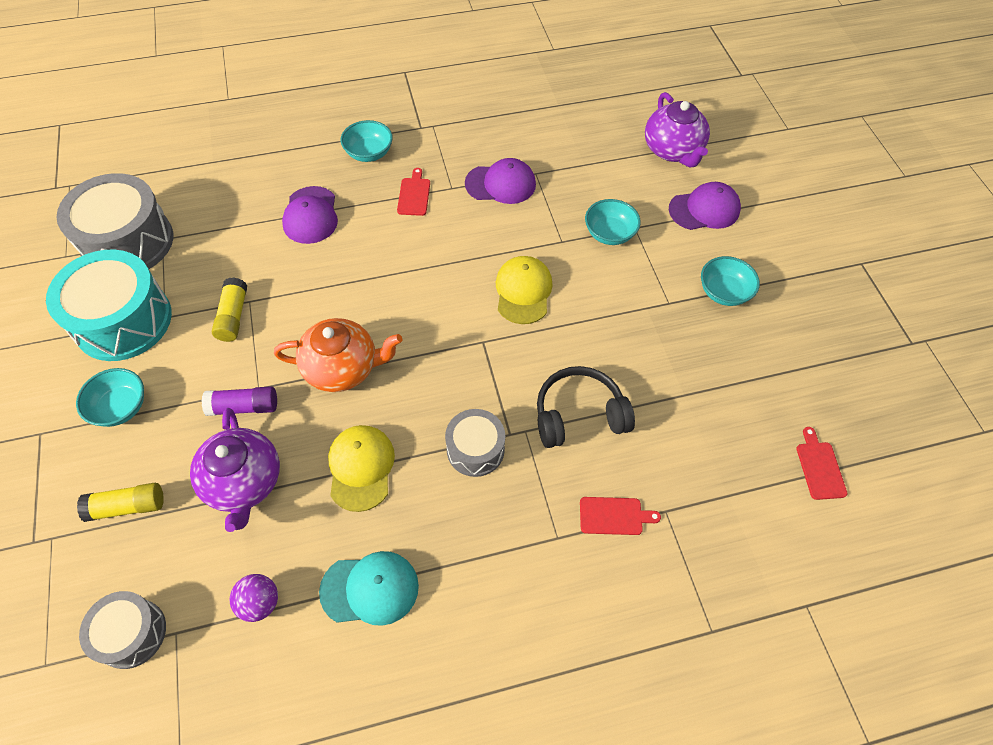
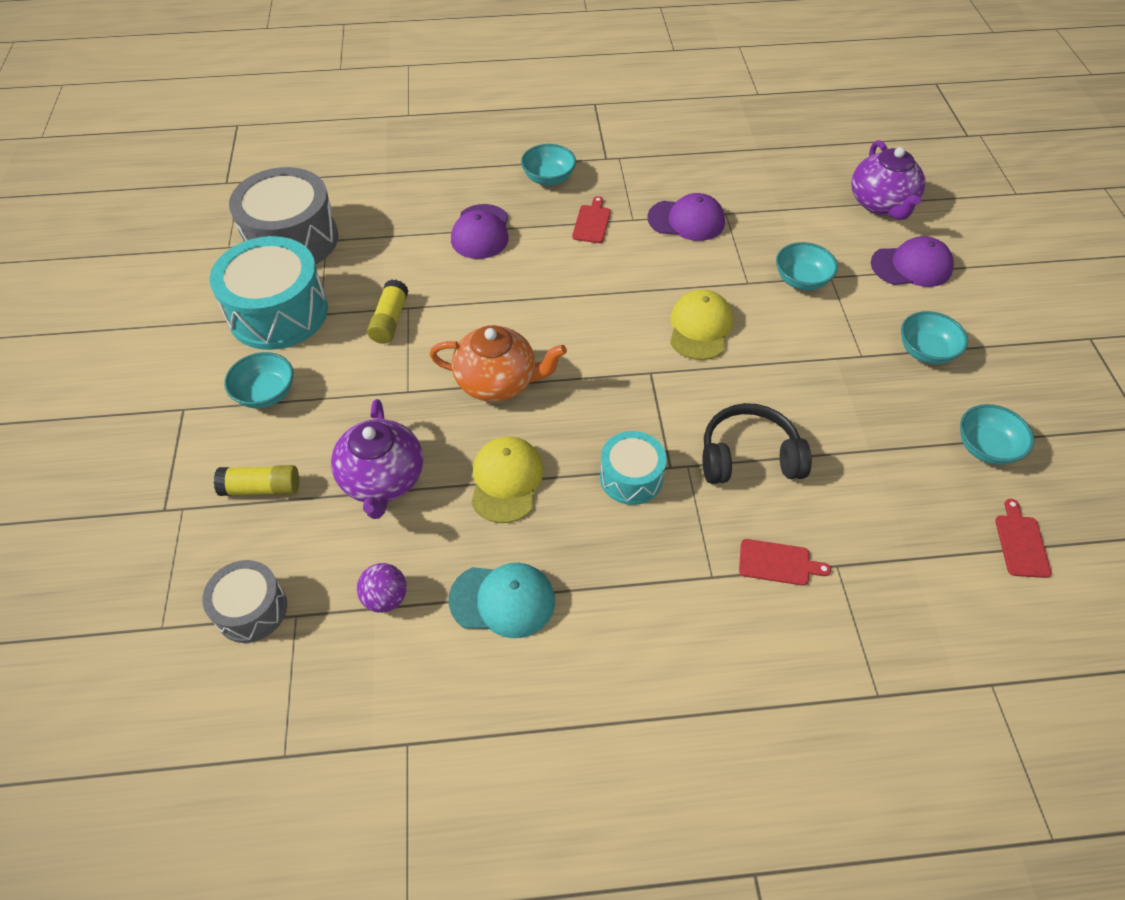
camera: 10 degrees right, 5 degrees down
(244, 407) = (391, 408): purple glue stick -> none
(475, 449) = (631, 477): grey drum -> turquoise drum
(782, 380) = (986, 448): none -> turquoise bowl

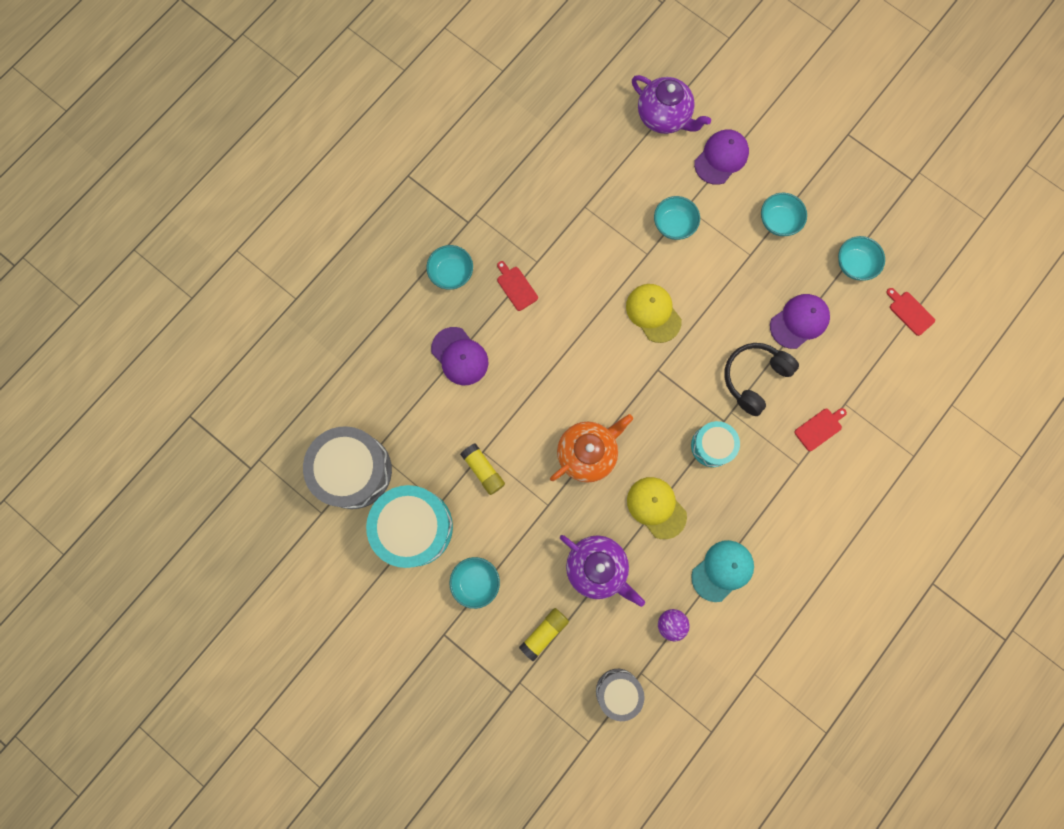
camera: 45 degrees left, 25 degrees up
(686, 220) = (568, 234): purple cap -> purple cap (799, 321)

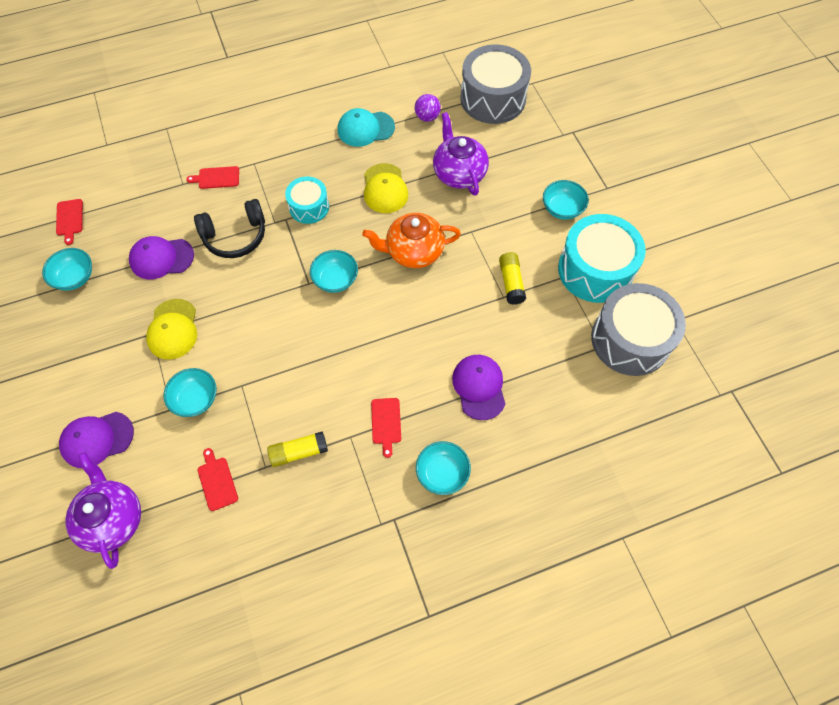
camera: 150 degrees left, 15 degrees down
(544, 633) = (526, 154): yellow glue stick -> yellow glue stick (299, 452)
(611, 178) = (217, 481): none -> red cutting board
(618, 691) = (493, 98): grey drum -> grey drum, size x1.78
(653, 313) = (277, 330): yellow cap -> yellow cap (173, 329)
(778, 221) = (101, 349): turquoise bowl -> turquoise bowl (335, 279)

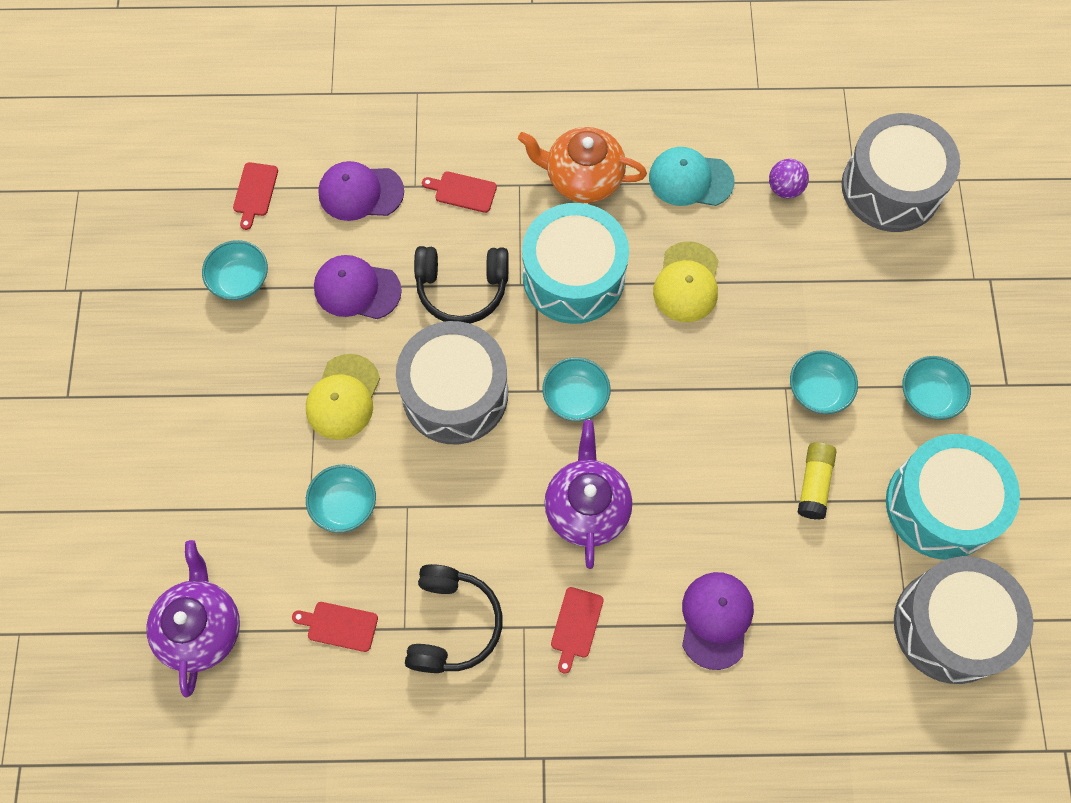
camera: 20 degrees right, 5 degrees up
(97, 439) = (209, 516): purple cap -> purple cap (360, 192)
(217, 481) = (339, 626): red cutting board -> red cutting board turned 75 degrees counterclockwise
(252, 302) = (455, 394): none -> grey drum
(299, 452) = (452, 624): yellow glue stick -> black headphones
(309, 207) = (573, 277): turquoise drum -> turquoise drum, size x1.78
(413, 251) = (695, 392): orange teapot -> orange teapot (582, 178)
(442, 473) = (626, 720): turquoise bowl -> turquoise bowl (818, 391)
(459, 173) = (799, 292): purple teapot -> purple teapot (587, 508)

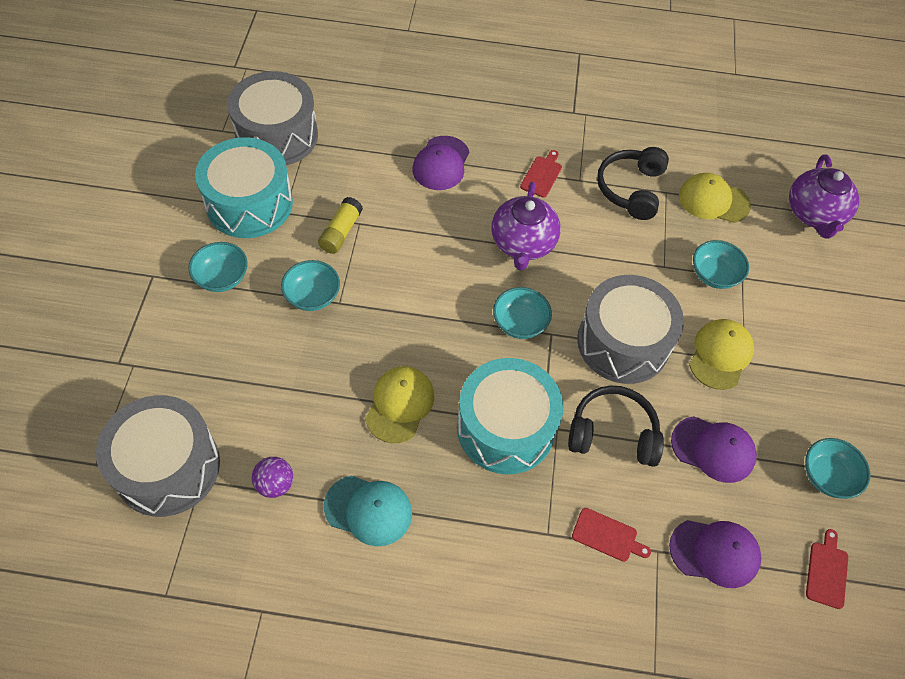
camera: 175 degrees left, 10 degrees down
(339, 626) = (713, 200): red cutting board -> yellow cap
(582, 178) = (480, 530): orange teapot -> none

